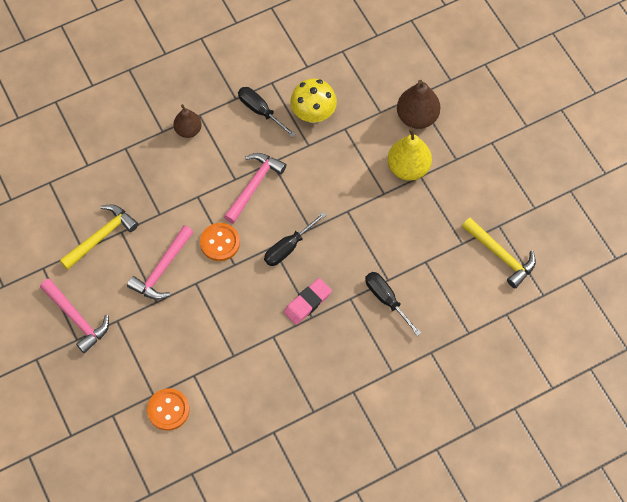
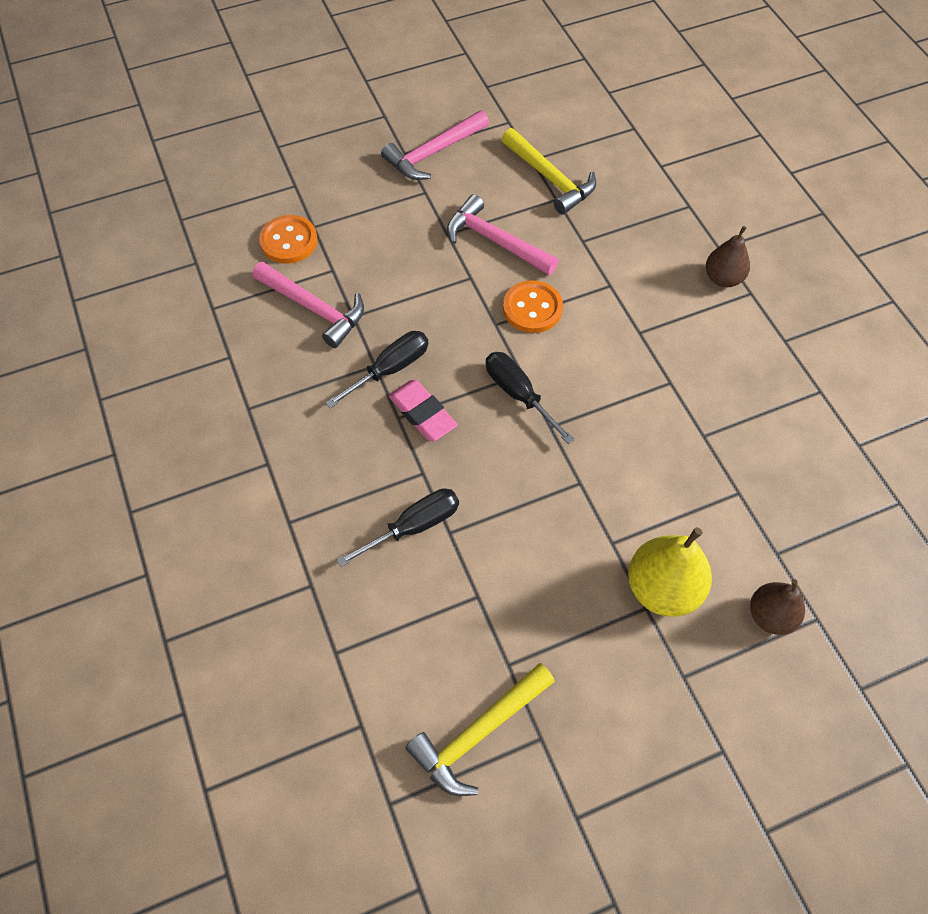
camera: 95 degrees right, 5 degrees down
(254, 185) = (628, 356): pink hammer -> pink hammer (314, 309)
(260, 111) = (764, 372): black screwdriver -> black screwdriver (390, 369)
(313, 114) = (763, 447): yellow mushroom -> none
(417, 117) = (770, 615): brown pear -> brown pear, size x0.64

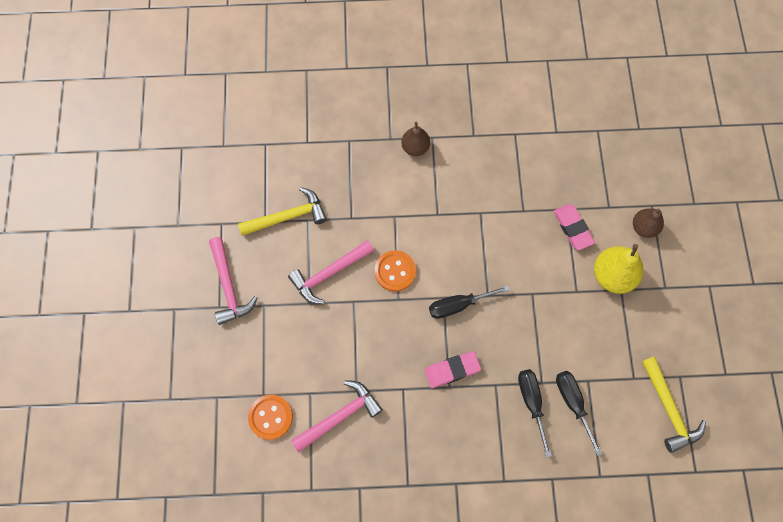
camera: 70 degrees left, 10 degrees up
(390, 369) = (410, 380): black screwdriver -> black screwdriver (573, 403)
(712, 510) = (572, 228): none -> pink eraser

